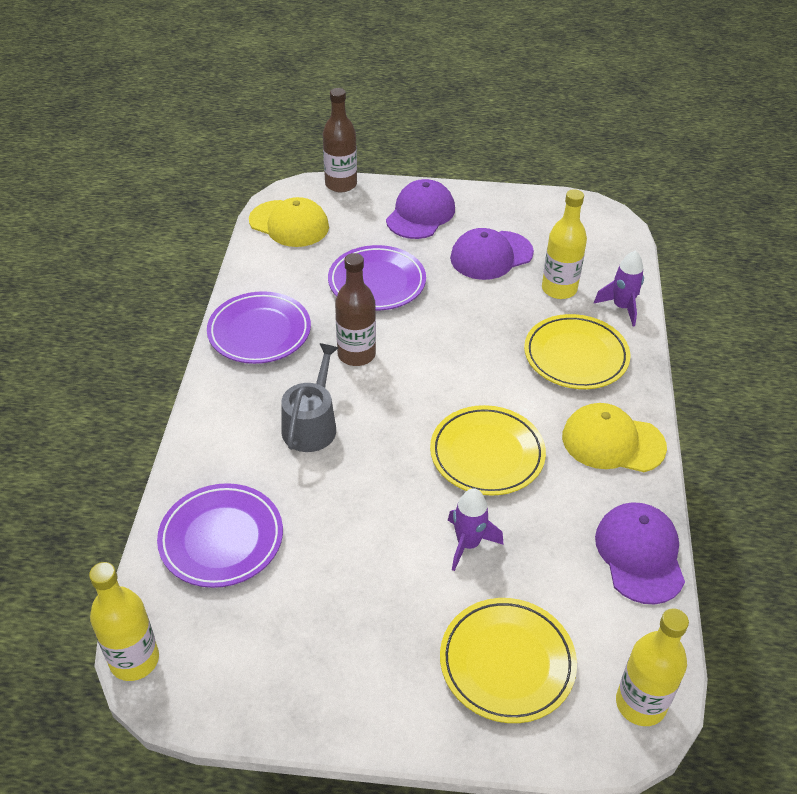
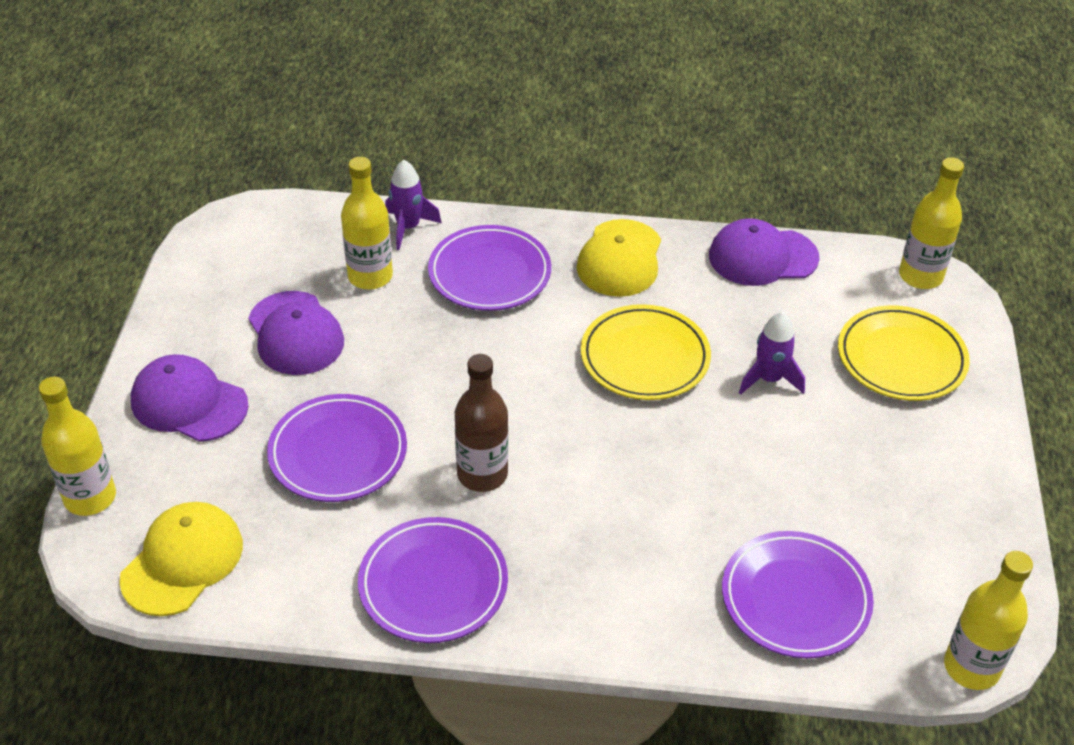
camera: 90 degrees left, 0 degrees up
(311, 424) = (608, 518): grey watering can -> none
(341, 184) = (90, 497): brown bottle -> yellow bottle
(575, 356) = (489, 273): yellow plate -> purple plate

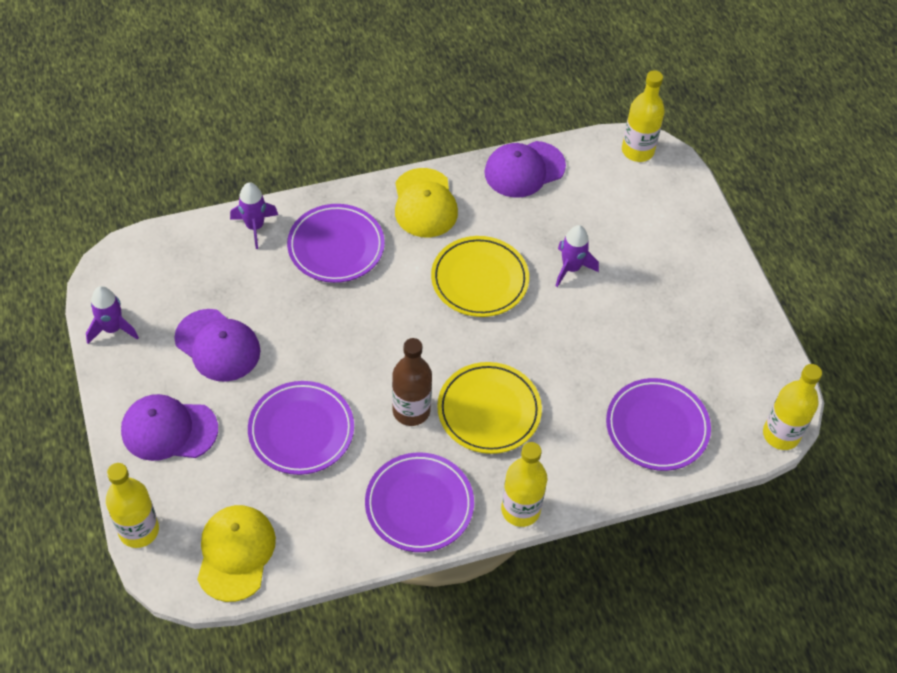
camera: 25 degrees left, 10 degrees up
(192, 282) = (112, 329): none -> purple rocket
(370, 276) = (248, 278): yellow bottle -> yellow bottle (520, 510)
(901, 358) = (651, 222): yellow plate -> yellow plate (489, 411)

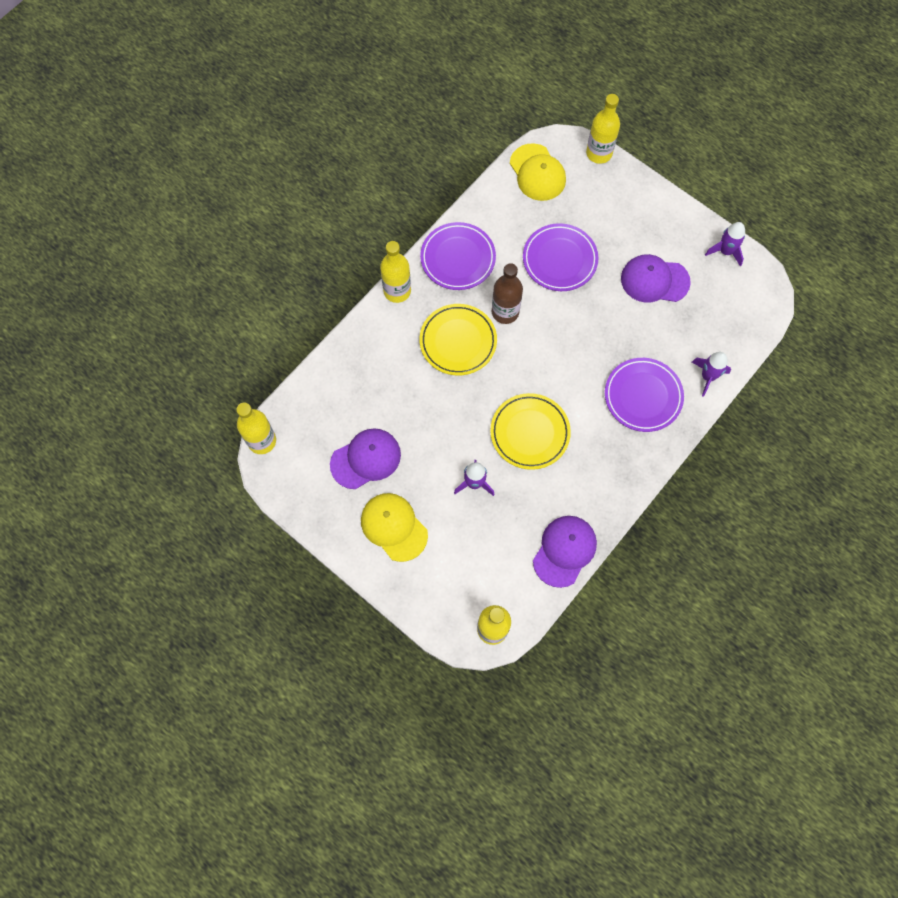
camera: 150 degrees right, 15 degrees up
(169, 430) = (634, 214): purple cap -> purple cap (366, 459)
(425, 203) = (612, 471): yellow cap -> yellow cap (394, 527)
(657, 427) = (345, 396): purple plate -> none

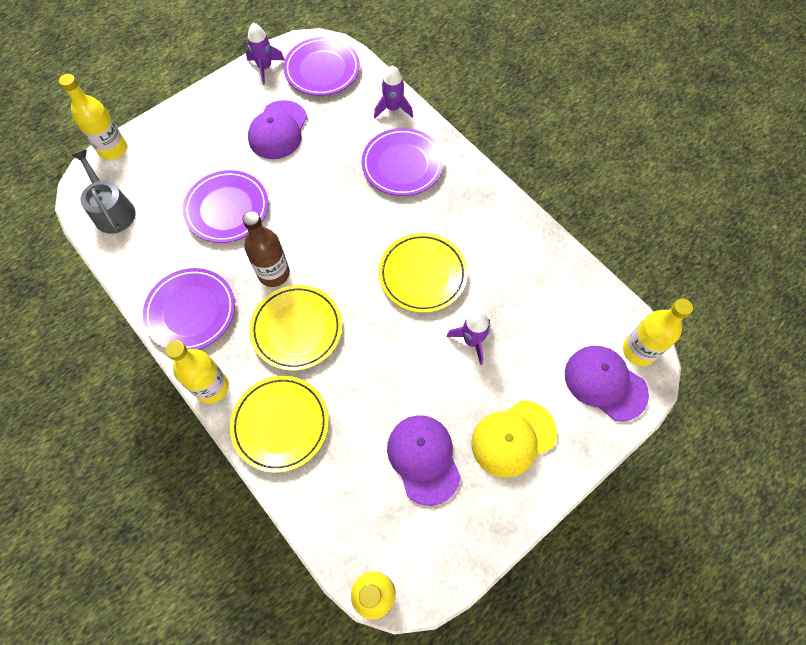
camera: 80 degrees left, 5 degrees down
(376, 347) = (280, 424): none -> yellow plate
(537, 172) = (112, 211): yellow cap -> grey watering can
(564, 551) = (558, 266): purple cap -> purple cap (605, 383)
(737, 303) = (322, 70): none -> purple plate

